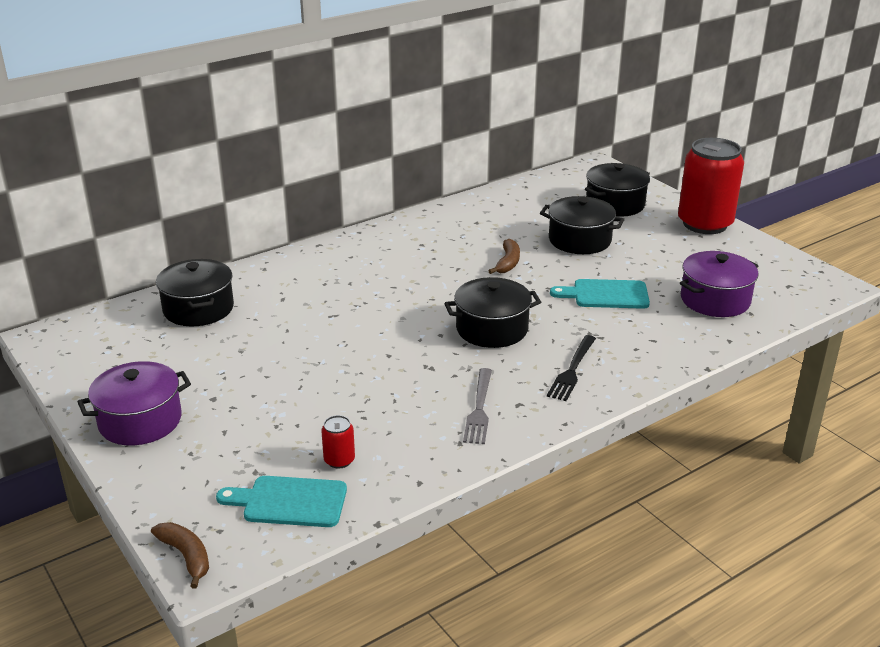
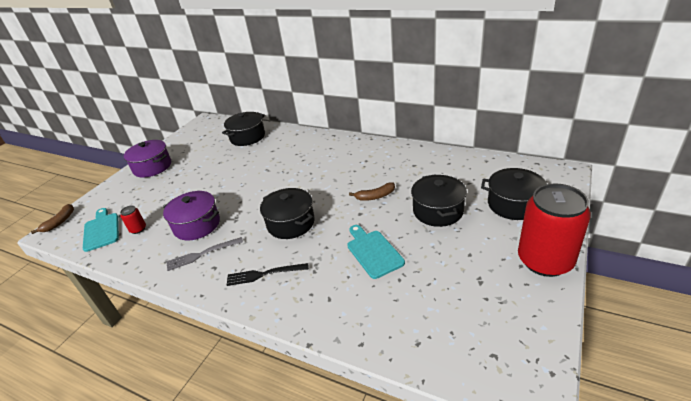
camera: 65 degrees right, 5 degrees up
(715, 300) = (419, 312): purple pot -> purple pot (197, 225)

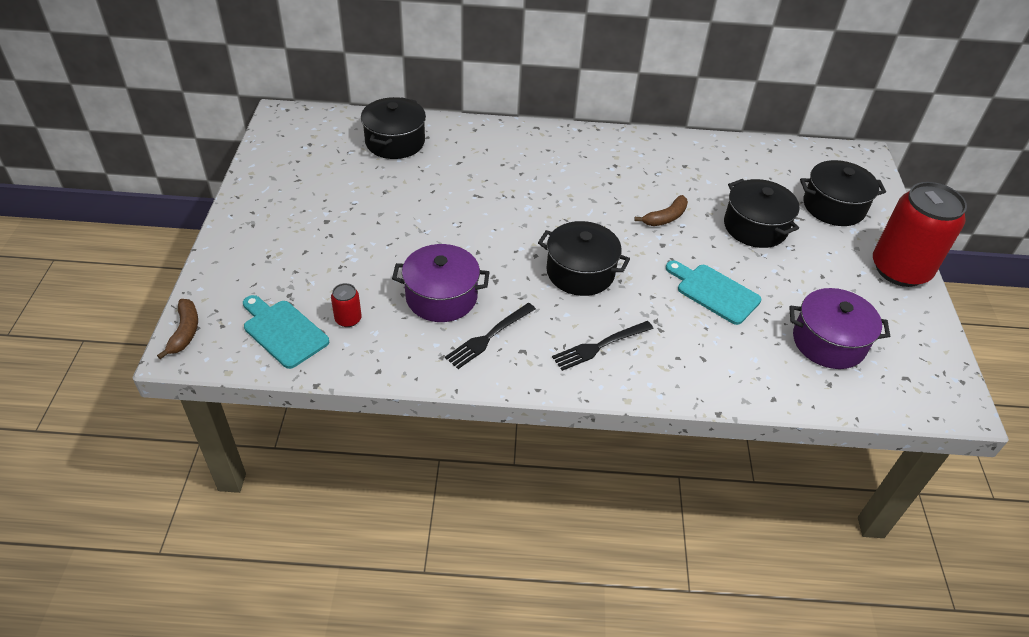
camera: 30 degrees left, 10 degrees up
(152, 167) = (266, 213): purple pot -> purple pot (828, 342)
(201, 254) = (488, 337): grey fork -> black fork

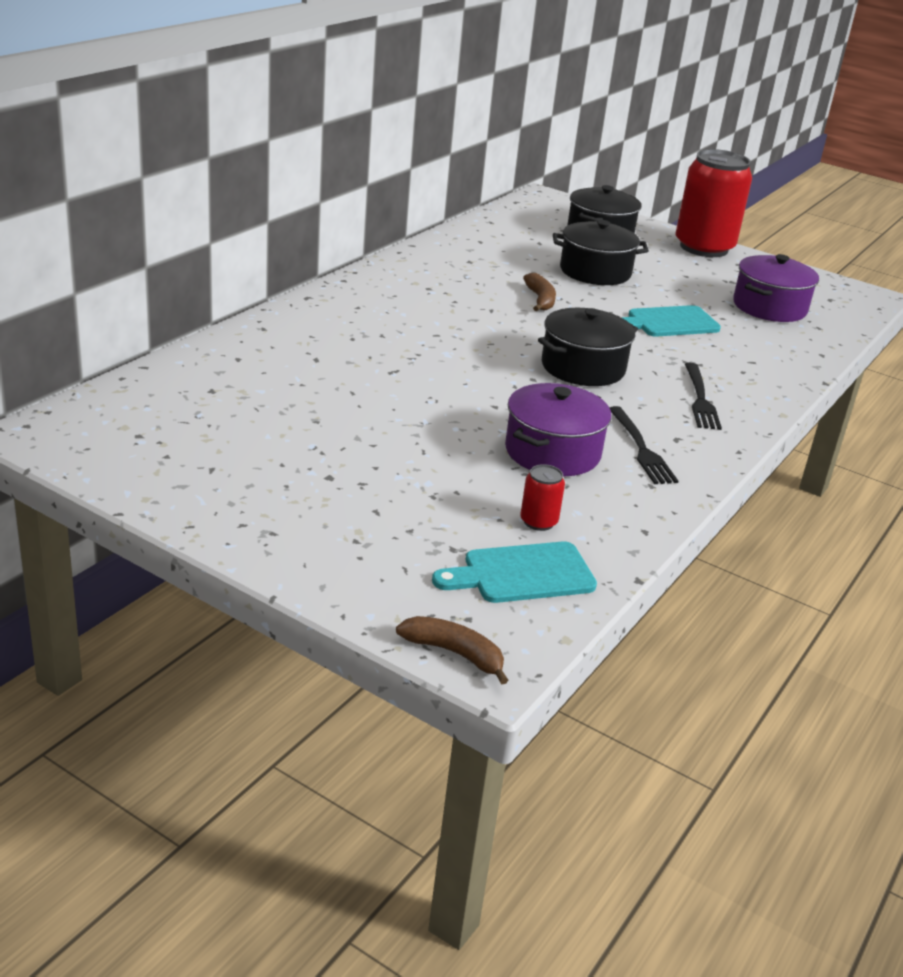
camera: 60 degrees left, 15 degrees down
(395, 142) = (220, 380): black pot -> none

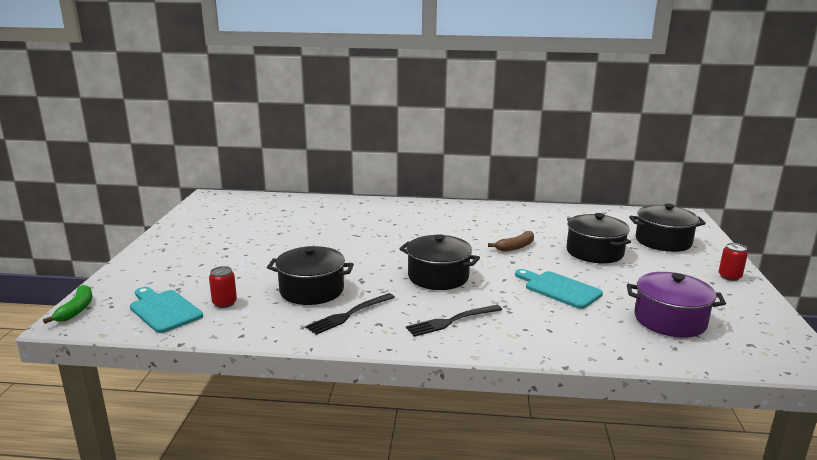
camera: 65 degrees right, 10 degrees down
(454, 653) = (76, 309): brown banana -> green banana
(552, 452) = (311, 290): purple pot -> black pot
(704, 248) = (729, 276): red can -> red can, size x0.40

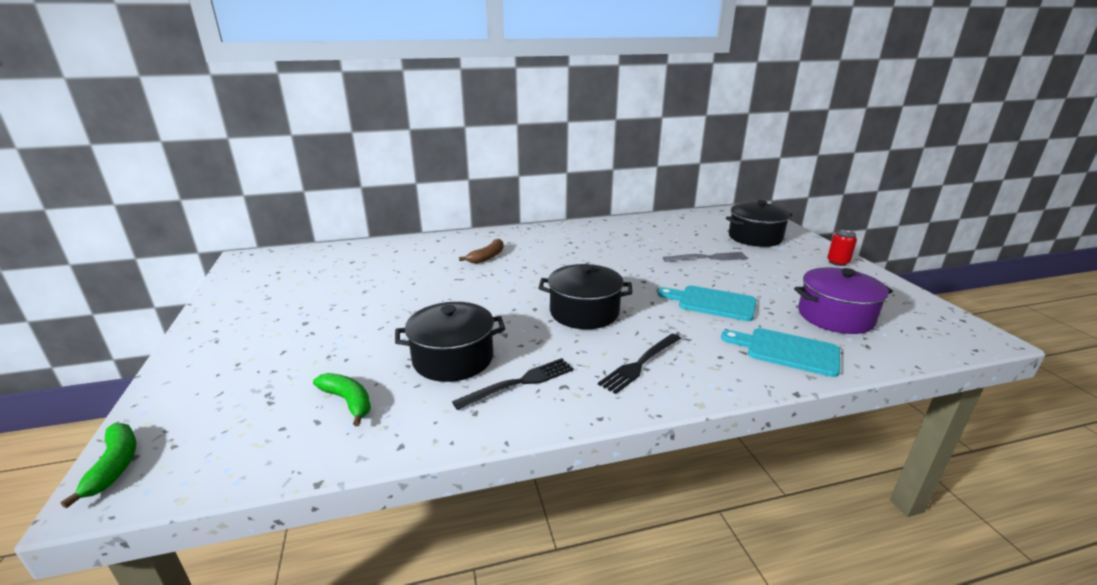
camera: 20 degrees left, 5 degrees up
(163, 310) = (263, 433): turquoise cutting board -> turquoise cutting board (787, 351)
(224, 303) = (348, 401): red can -> green banana
(348, 315) = (520, 382): black fork -> black fork turned 150 degrees counterclockwise
(515, 247) = (633, 264): brown banana -> brown banana (487, 257)
(594, 252) = (709, 258): black pot -> grey fork

